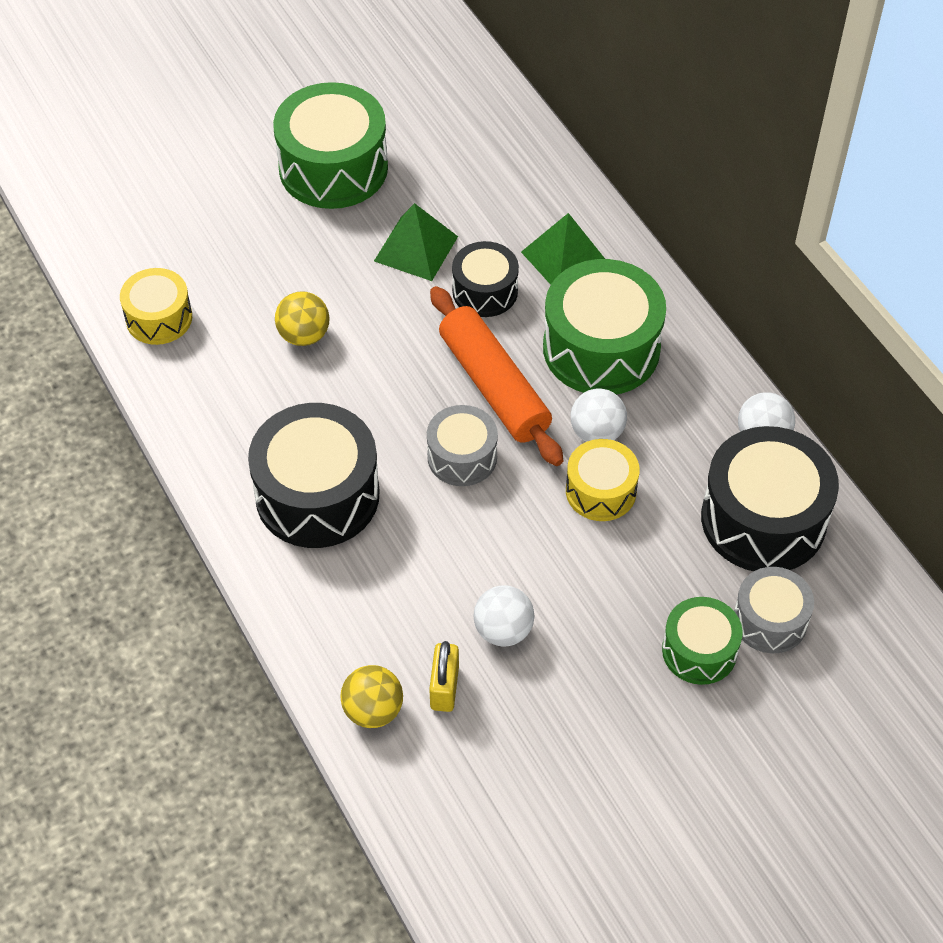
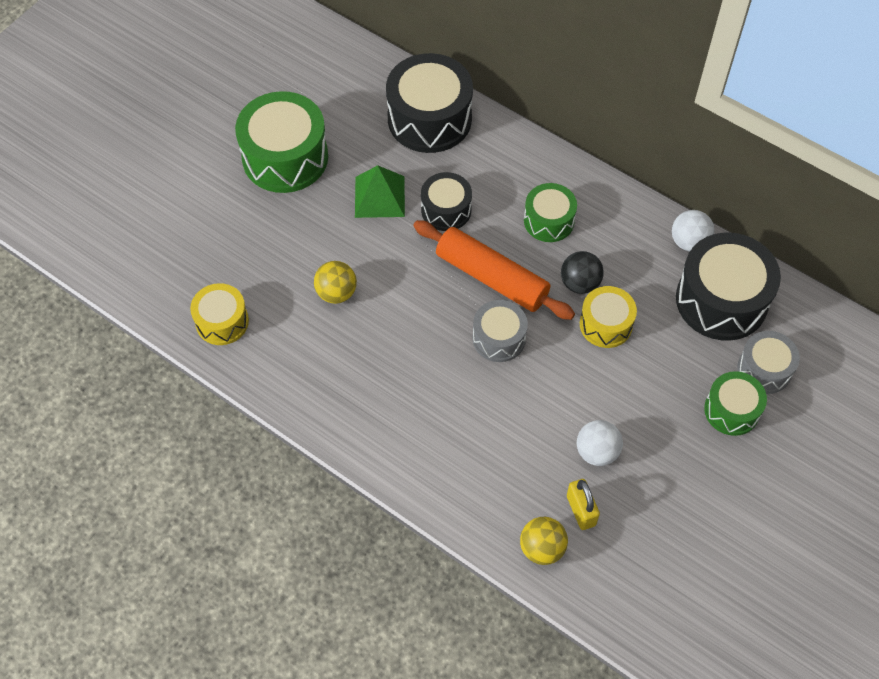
camera: 25 degrees left, 5 degrees up
(317, 495) = (414, 408): black drum -> black drum (429, 119)
(565, 258) = (488, 164): green pyramid -> none
(597, 432) = (580, 283): white ball -> black ball
(601, 348) = (549, 221): green drum -> green drum, size x0.57

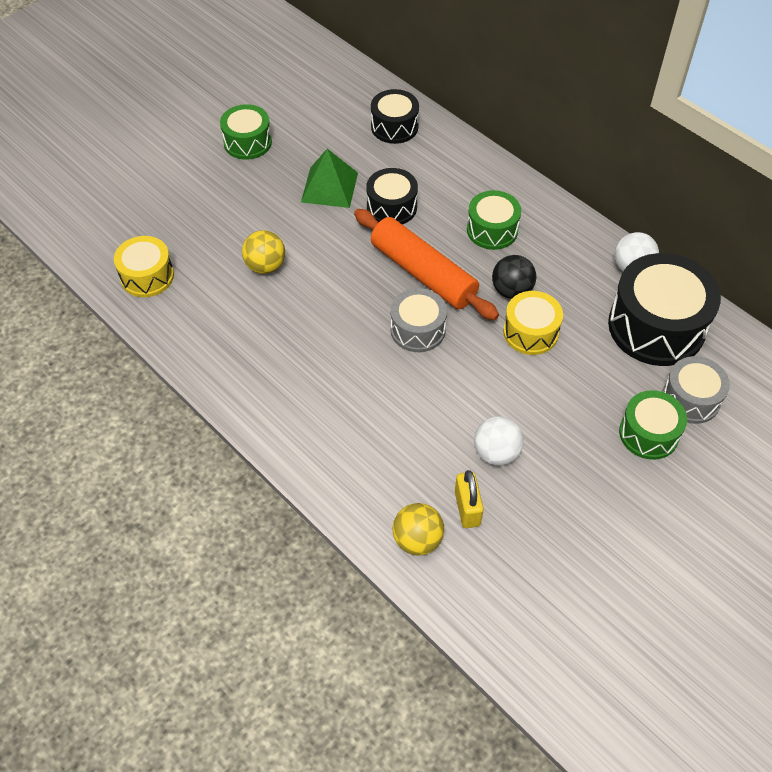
camera: 10 degrees right, 5 degrees down
(285, 157) = (247, 142): green drum -> green drum, size x0.57
(429, 119) = (394, 127): black drum -> black drum, size x0.57

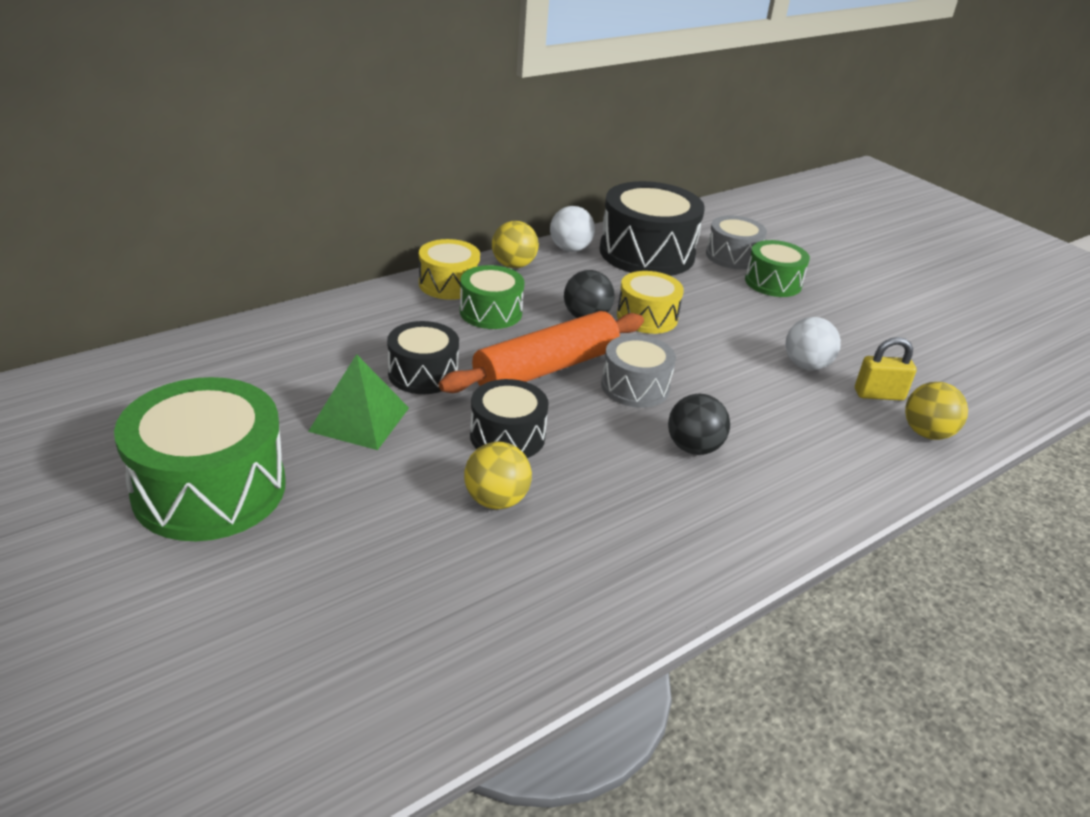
camera: 85 degrees left, 20 degrees down
(147, 276) = (480, 646): yellow drum -> yellow drum (448, 284)
(247, 142) = (209, 489): green drum -> green drum, size x1.75
(349, 369) = (693, 448): none -> black ball
(394, 127) = (269, 348): black drum -> black drum (507, 436)
(578, 233) = (513, 265): none -> yellow ball

